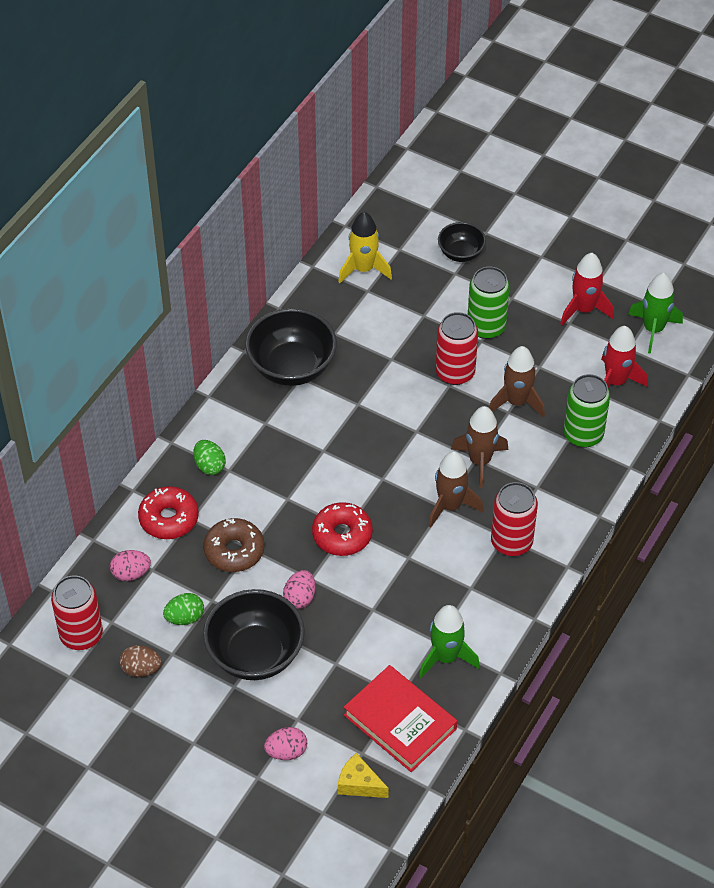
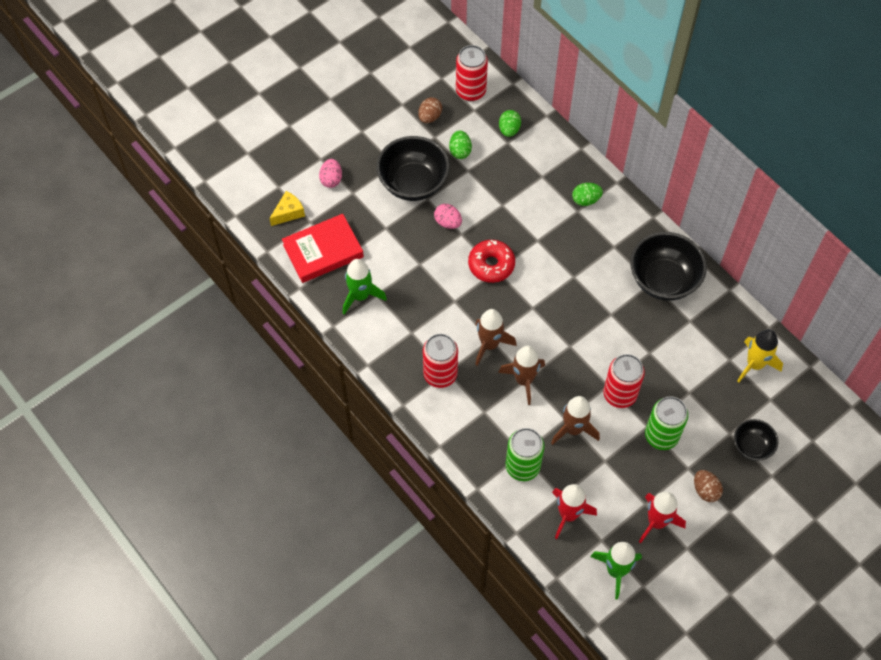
camera: 110 degrees right, 10 degrees up
(131, 573) = (509, 130): pink egg -> green egg
(169, 519) = (547, 163): red donut -> none
(234, 551) = (504, 194): brown donut -> none
(529, 279) = (705, 490): none -> brown egg

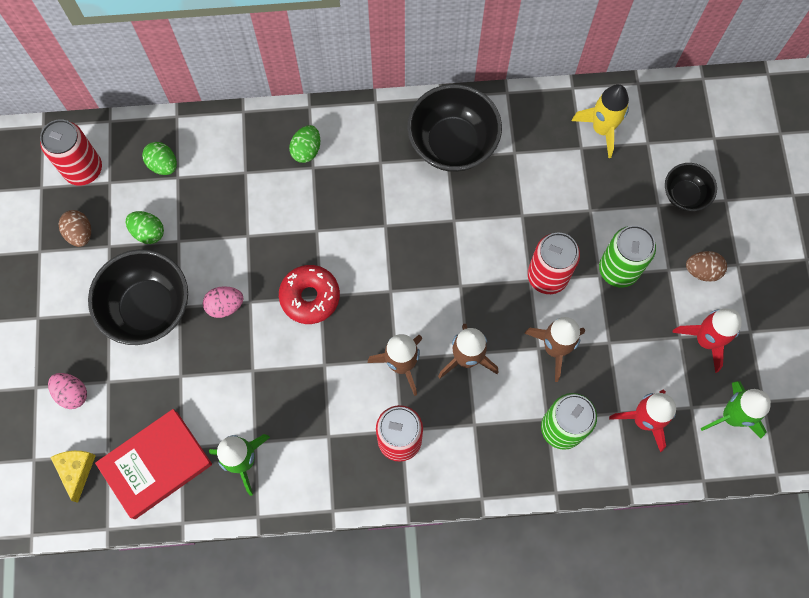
camera: 55 degrees left, 10 degrees up
(323, 251) = (156, 464): red book -> red book turned 45 degrees clockwise

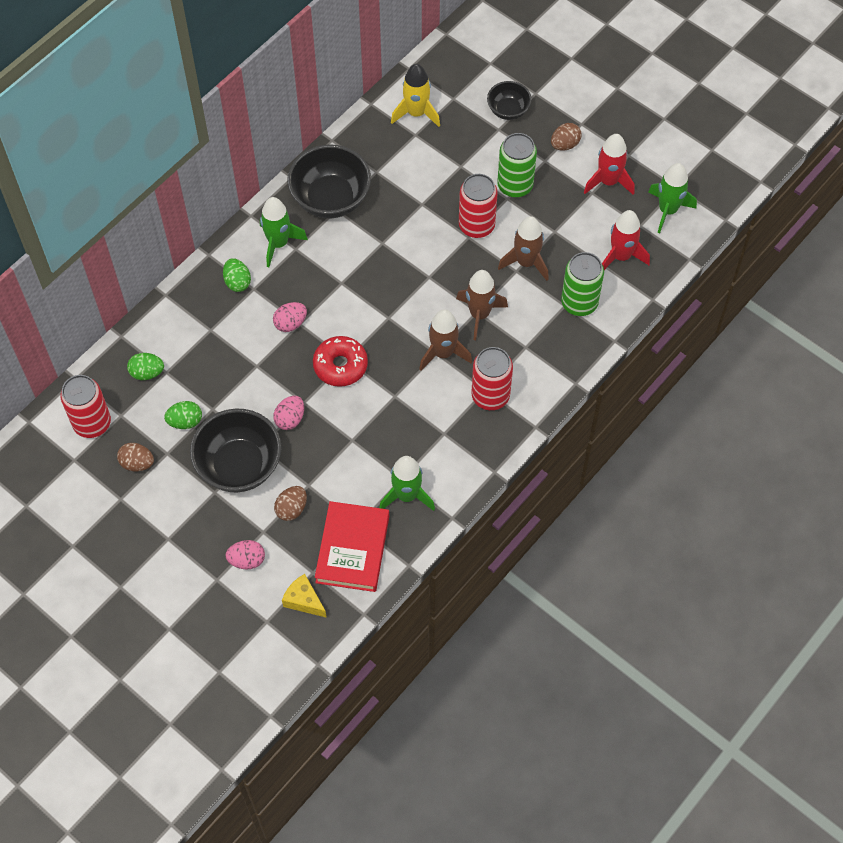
camera: 45 degrees left, 10 degrees down
(147, 384) = (291, 509): none -> brown egg
(310, 224) = (290, 323): none -> pink egg
(371, 145) = (278, 243): none -> green rocket

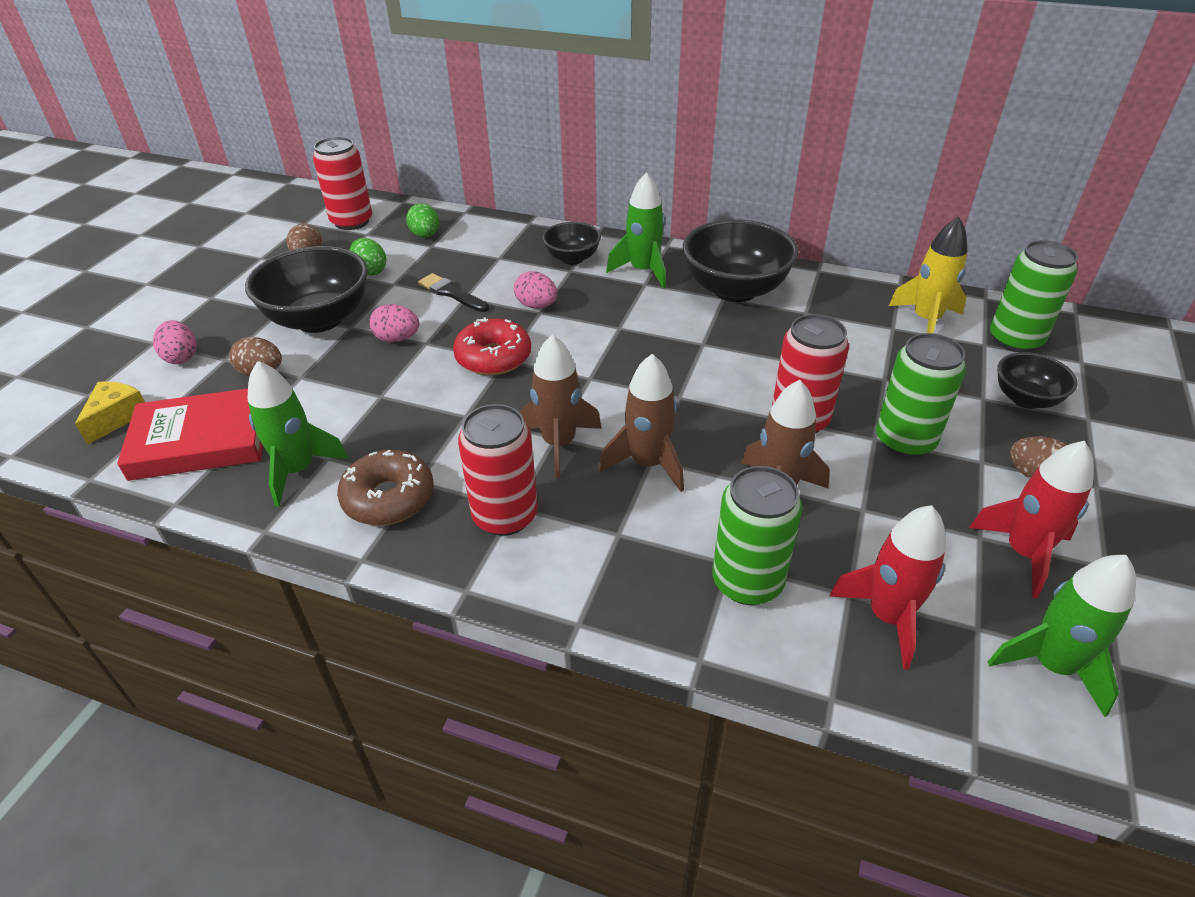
camera: 70 degrees right, 20 degrees down
(237, 282) = (572, 258): green egg -> black bowl
(246, 373) = (451, 293): none -> black brush
(452, 451) = (389, 498): none -> brown donut
(456, 81) = (1015, 340): none -> green can

